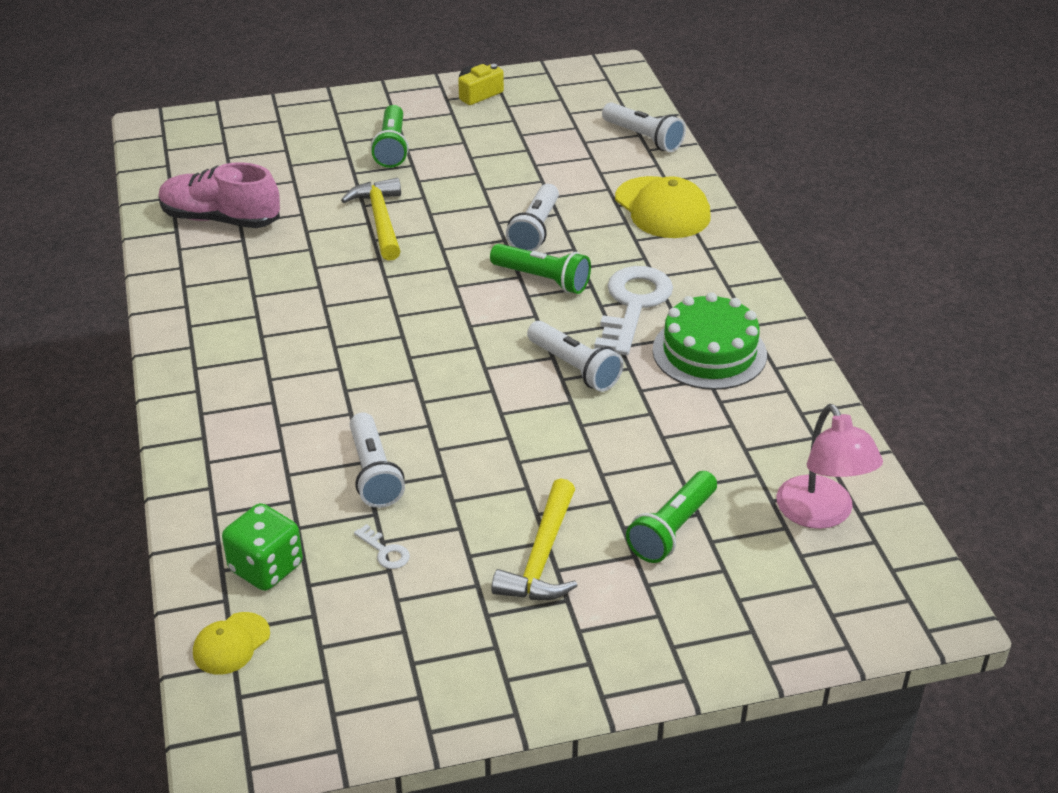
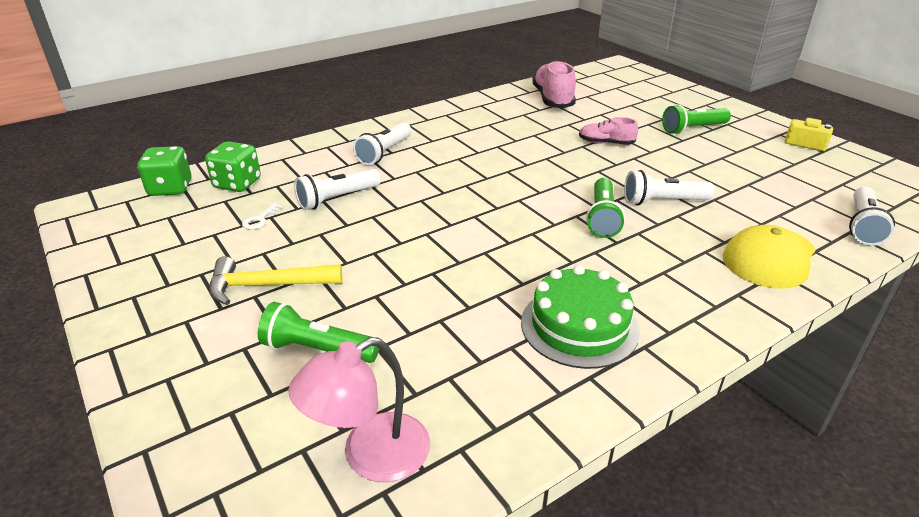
camera: 70 degrees right, 5 degrees down
(231, 644) = (170, 188): yellow cap -> green dice
(380, 220) = (606, 143): yellow hammer -> pink shoe
(574, 367) = (502, 255): white flashlight -> white flashlight (384, 152)
(633, 305) = (610, 268): white key -> none

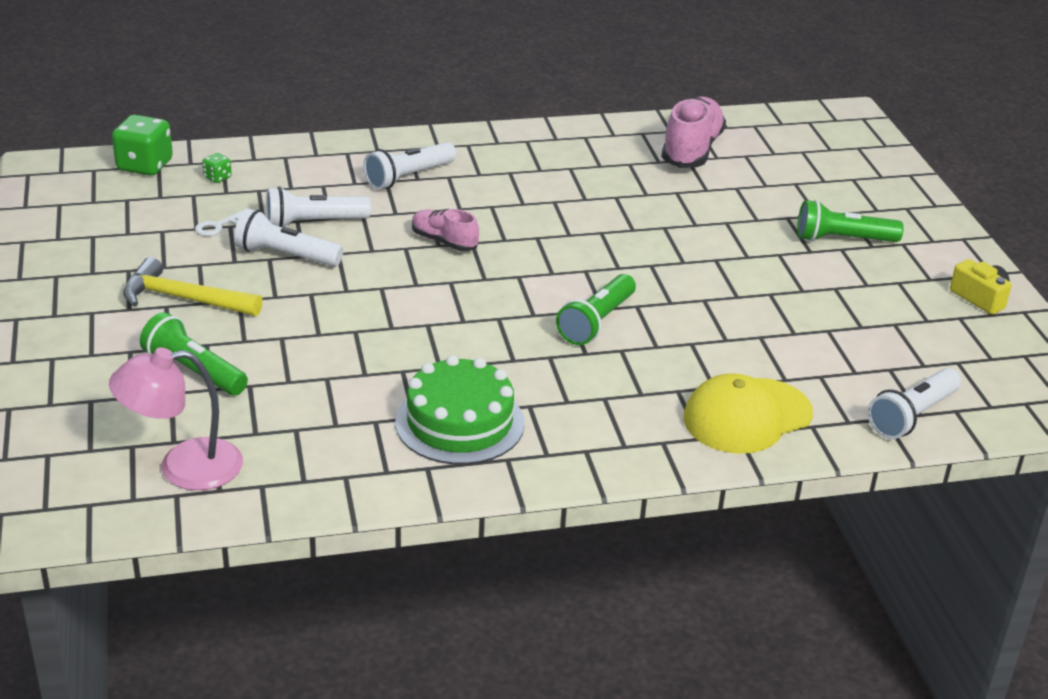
camera: 20 degrees right, 0 degrees up
(237, 184) = (217, 178): green dice -> green dice, size x0.47
(606, 143) = (699, 231): pink shoe -> pink shoe (444, 241)
(663, 201) = (691, 323): white flashlight -> white flashlight (286, 255)

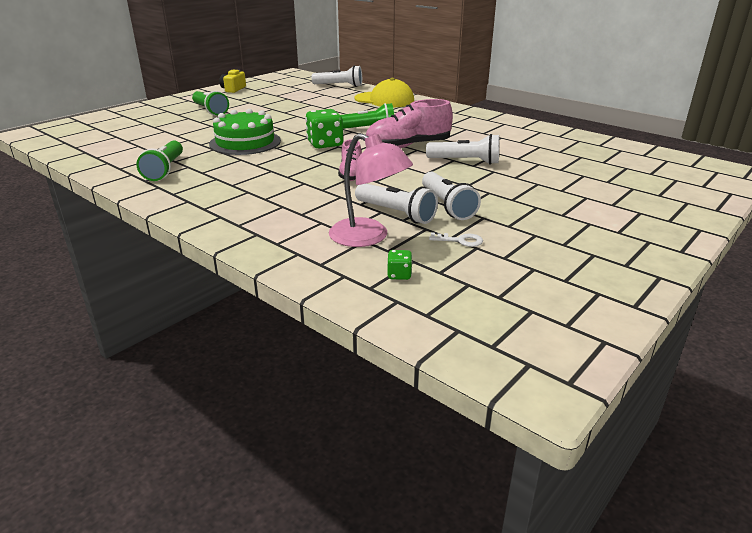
camera: 125 degrees left, 5 degrees down
(145, 166) = (439, 321): green dice -> green dice (325, 144)
(183, 467) = (631, 159): pink lamp -> pink lamp (368, 237)
(184, 299) = (546, 213): yellow hammer -> none
(194, 371) = (584, 183): green flashlight -> green flashlight (165, 170)
(409, 177) = (285, 209): white flashlight -> white flashlight (465, 161)
(459, 422) = (486, 130): green cake -> green cake (245, 142)
(691, 150) = (134, 152): pink shoe -> pink shoe (408, 146)

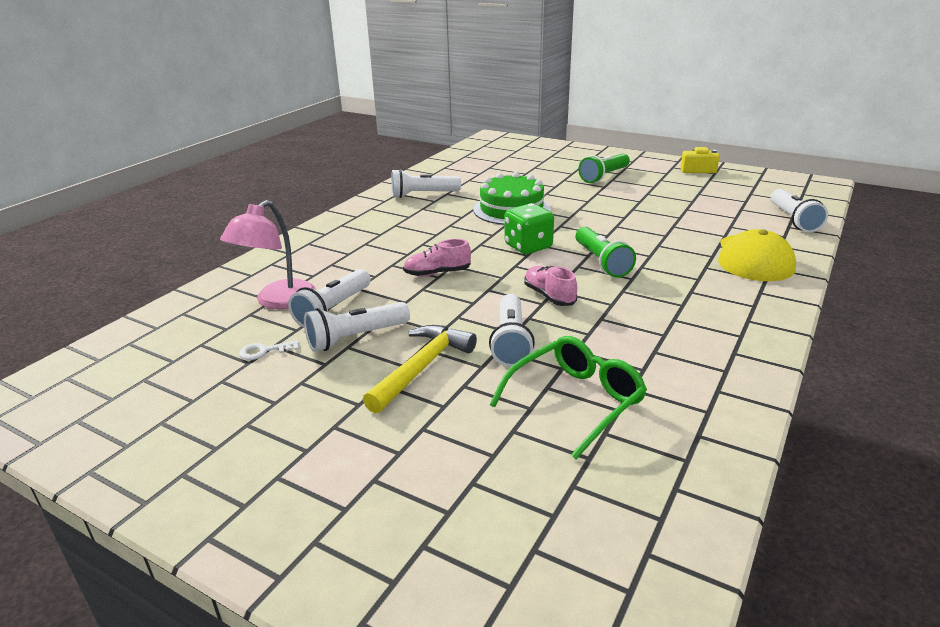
camera: 80 degrees right, 0 degrees up
(165, 170) = (423, 194): green flashlight -> white flashlight
(399, 275) = (200, 324): green dice -> none
(408, 146) = (549, 296): pink shoe -> pink shoe, size x0.58
(460, 241) = (264, 351): white key -> white key turned 75 degrees clockwise
(493, 187) = (422, 368): none -> yellow hammer
(532, 153) = (576, 401): none -> green glasses

